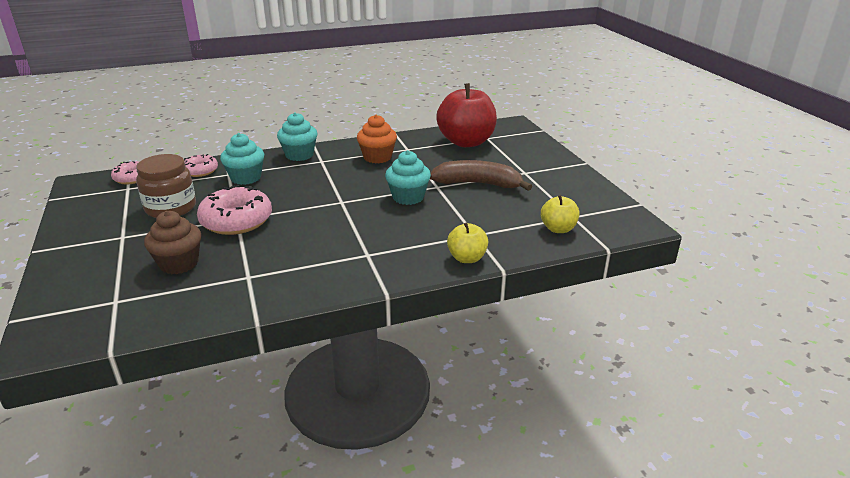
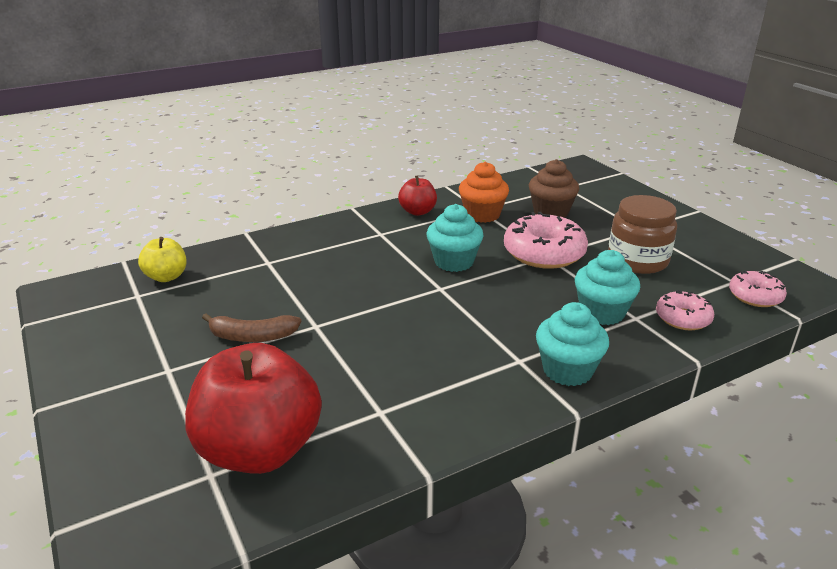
camera: 170 degrees right, 0 degrees up
(316, 279) = (417, 212): none -> red apple
(377, 157) = (428, 379): orange cupcake -> orange cupcake (482, 215)
(408, 197) = (354, 303): turquoise cupcake -> turquoise cupcake (454, 262)
(467, 258) = (279, 238): yellow apple -> none
(478, 184) = (252, 336): brown banana -> brown banana, size x0.66

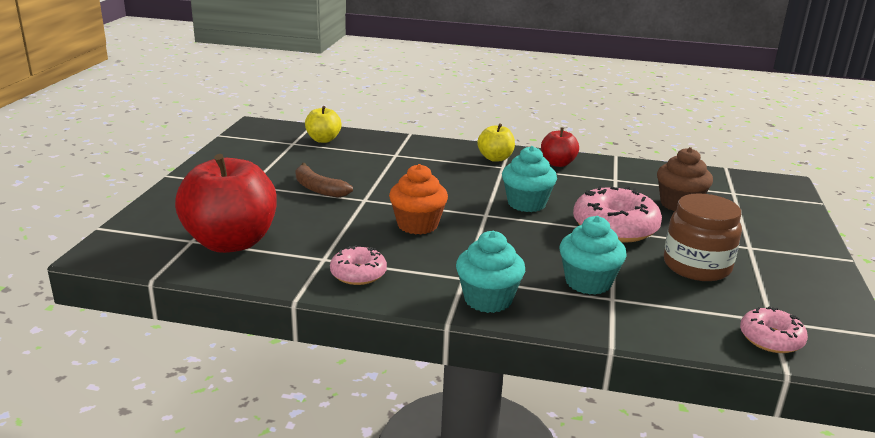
camera: 40 degrees right, 5 degrees down
(362, 227) = (495, 158): none -> yellow apple
(482, 215) = (610, 184): orange cupcake -> orange cupcake (417, 225)
(682, 318) = (657, 318): pink donut -> pink donut (358, 274)

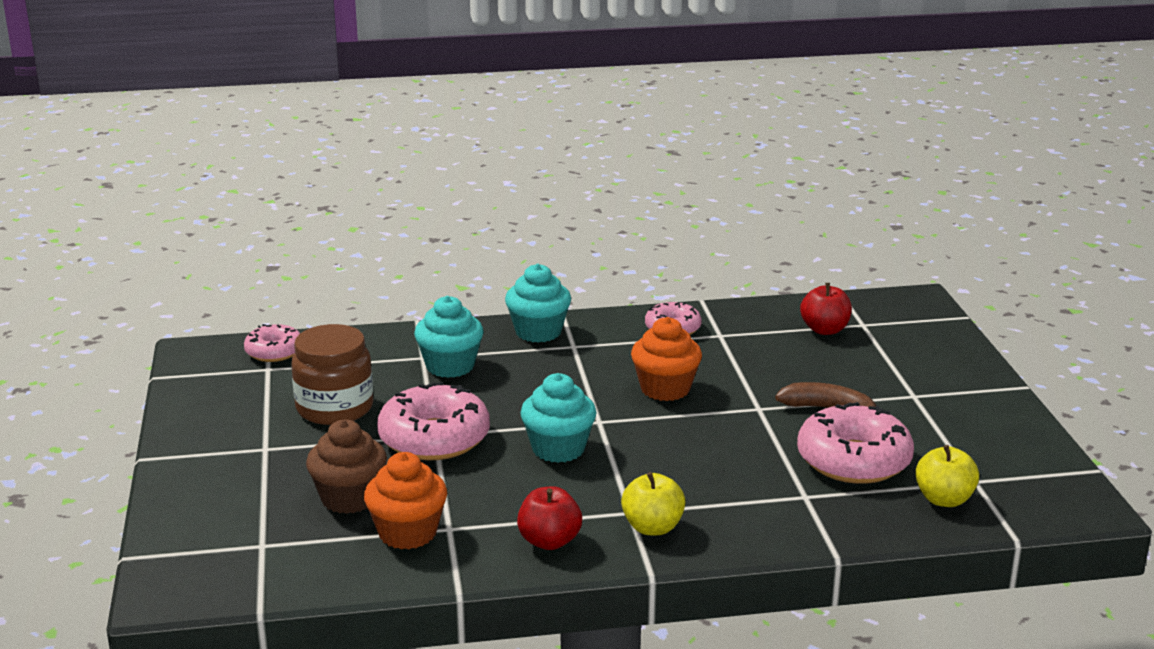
camera: 160 degrees right, 0 degrees up
(231, 242) = (824, 330): red apple -> red apple, size x0.49
(345, 162) = (853, 460): none -> pink donut
(641, 181) = (407, 533): none -> orange cupcake

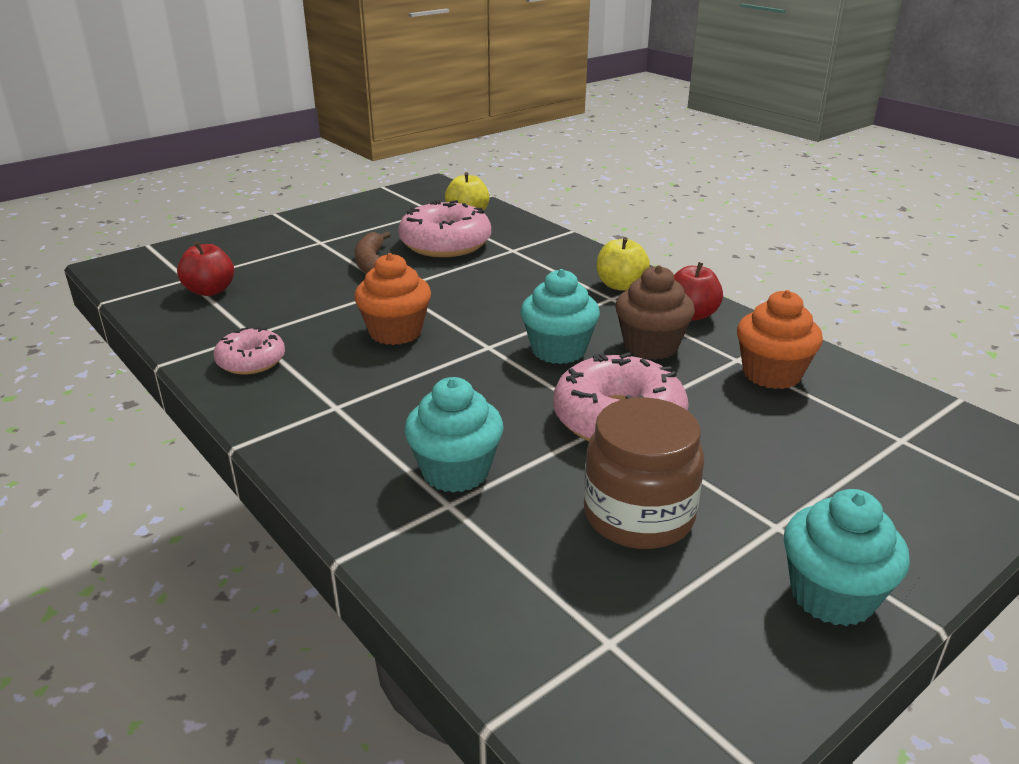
camera: 120 degrees left, 5 degrees up
(274, 352) = (556, 666): pink donut -> none
(349, 498) = (773, 424): brown cupcake -> brown cupcake (651, 346)
(538, 332) = (314, 441): turquoise cupcake -> turquoise cupcake (832, 596)

